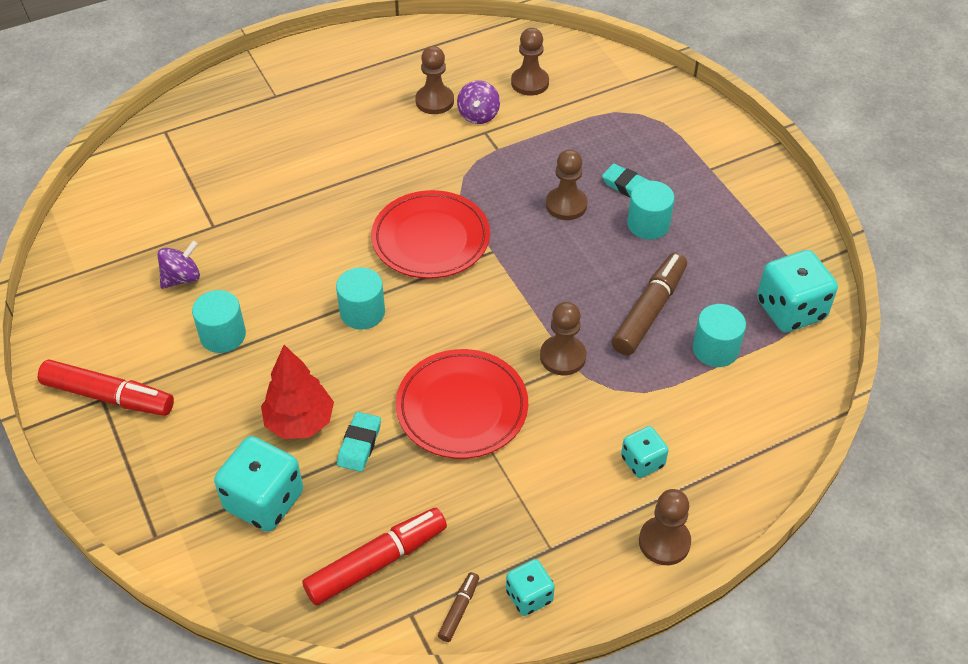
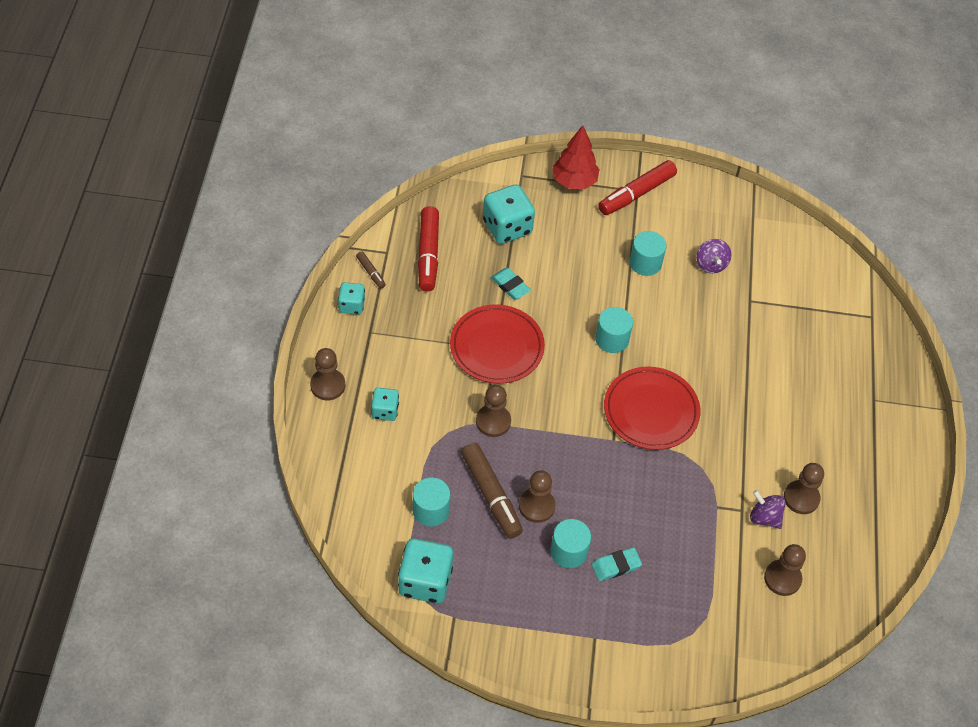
camera: 120 degrees right, 5 degrees up
(300, 422) = (548, 267): red tree -> red tree (574, 181)
(566, 205) = (626, 512): brown pawn -> brown pawn (536, 506)

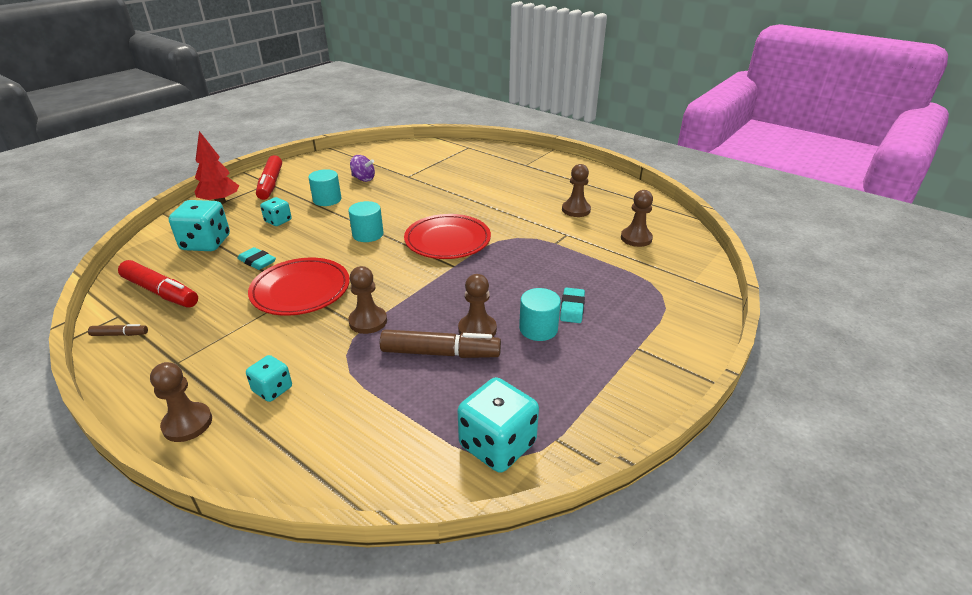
camera: 55 degrees left, 20 degrees down
(352, 305) = (131, 363): turquoise dice -> turquoise dice (278, 221)
(431, 510) = (418, 403): turquoise cylinder -> none
(510, 286) = (257, 261): turquoise eraser -> turquoise eraser turned 45 degrees clockwise
(764, 517) = (580, 228): purple spinning top -> none

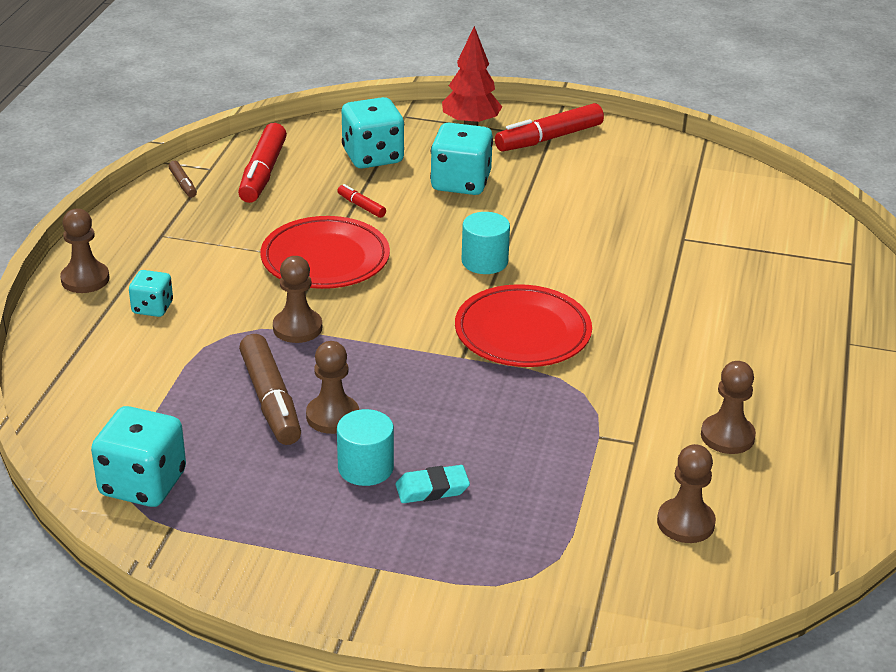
camera: 65 degrees right, 0 degrees up
(257, 261) = (361, 206): turquoise eraser -> red marker
(278, 221) = (461, 183): turquoise dice -> turquoise dice, size x1.77
(327, 200) = (547, 197): turquoise cylinder -> none
(363, 179) = (635, 203): purple spinning top -> none

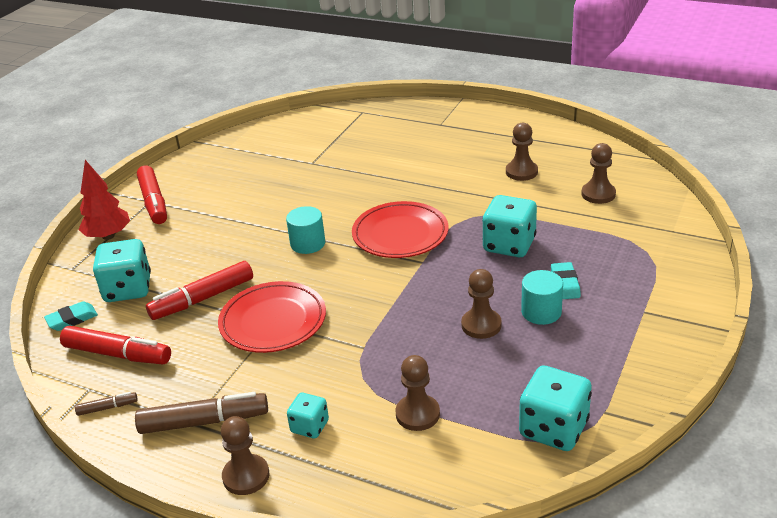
camera: 75 degrees left, 0 degrees up
(271, 400) = (457, 356): brown marker -> brown marker (204, 422)
(297, 328) = (365, 339): brown pawn -> brown pawn (417, 414)
(317, 135) = (72, 319): none -> turquoise eraser
(361, 206) = (202, 299): red marker -> red marker, size x2.10
(461, 183) = (194, 247): turquoise dice -> turquoise dice (509, 245)

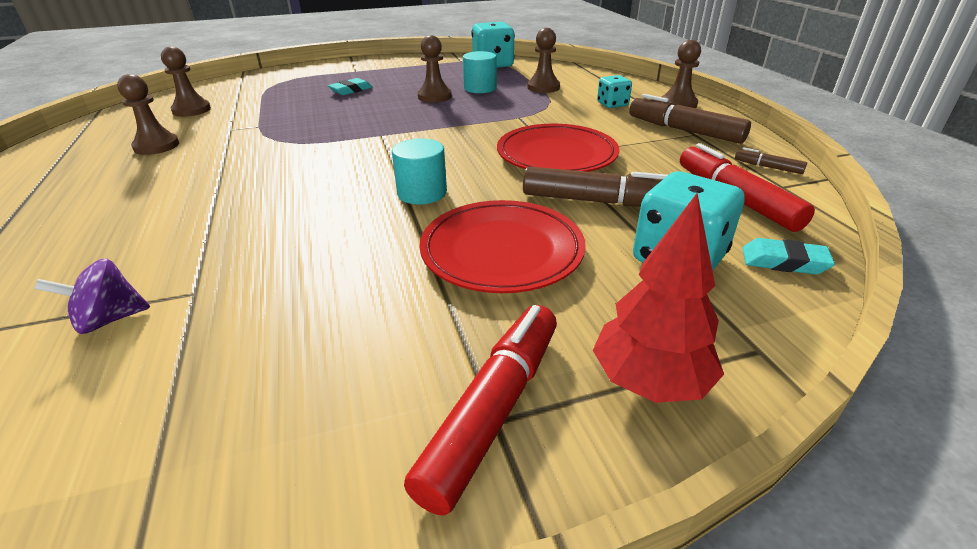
camera: 135 degrees left, 0 degrees up
(202, 299) = (597, 201): red marker -> brown marker
(319, 145) = (109, 319): none -> purple spinning top
(400, 234) = (346, 157): red plate -> red plate (502, 251)
(509, 245) = (315, 115): turquoise dice -> none
(541, 312) = (394, 88): turquoise cylinder -> turquoise cylinder (480, 88)

